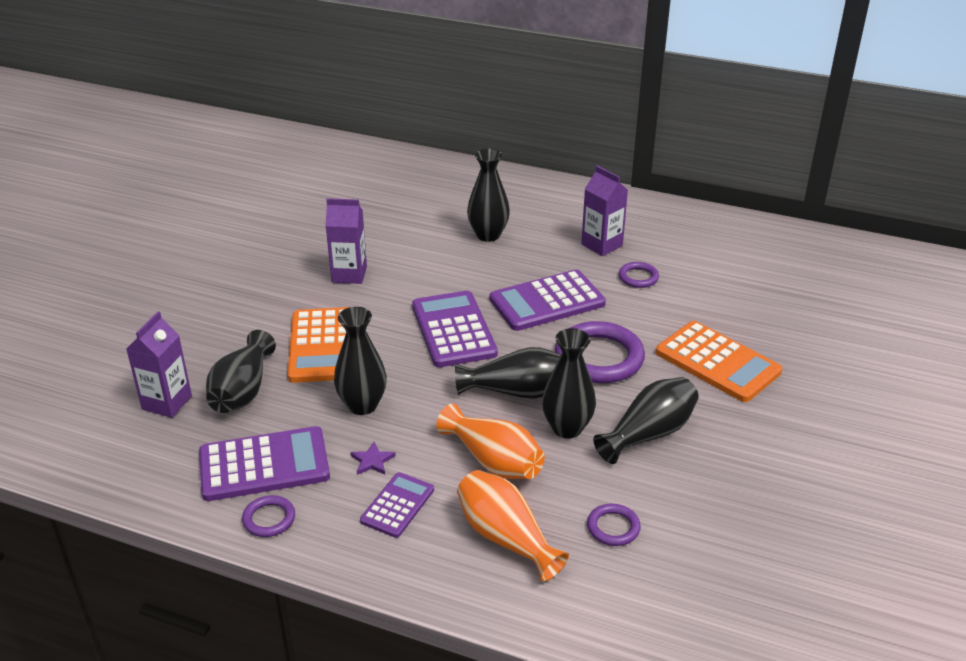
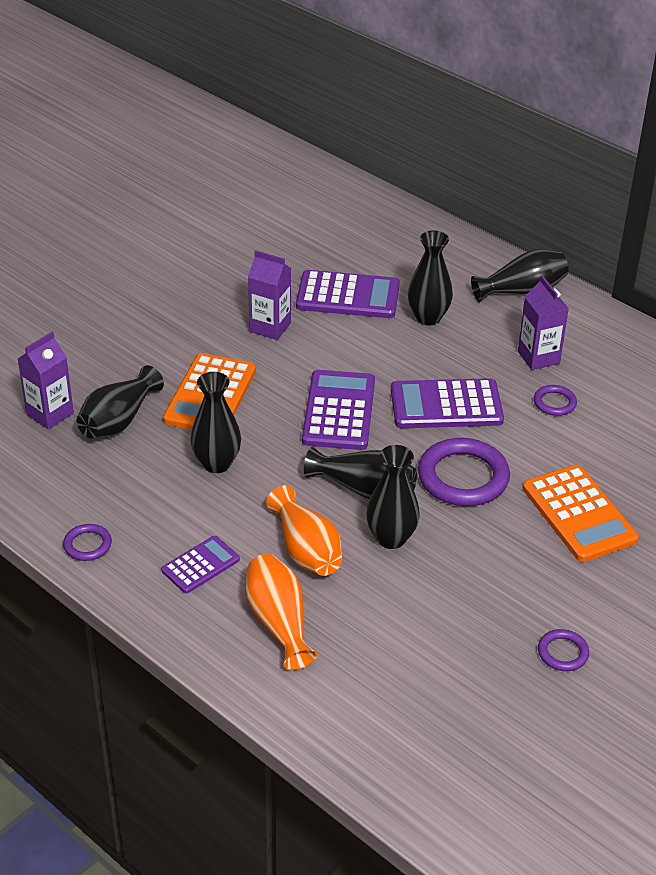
camera: 20 degrees right, 5 degrees up
(264, 465) = (105, 495): purple calculator -> purple calculator (348, 296)
(372, 461) = (199, 518): purple star -> none
(613, 527) = (379, 642): purple ring -> purple ring (562, 653)
(649, 434) = (465, 566): black vase -> black vase (522, 291)

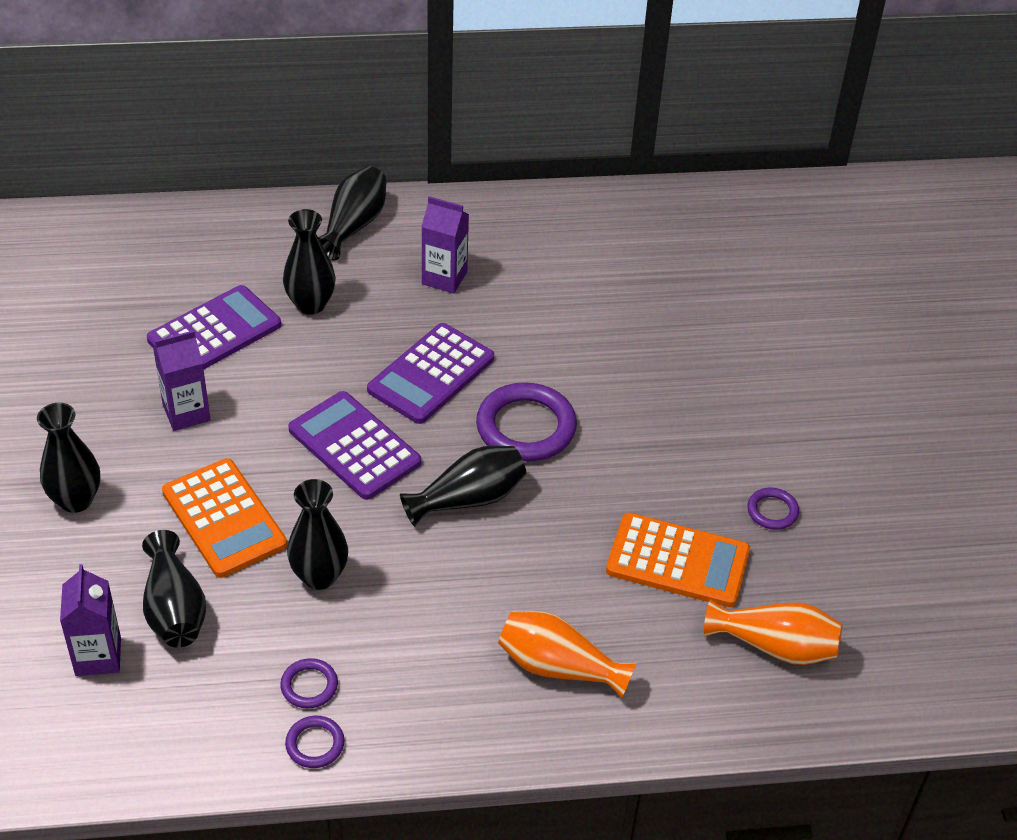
camera: 50 degrees left, 5 degrees up
(200, 565) = (433, 676): purple calculator -> none
(306, 550) = (496, 589): orange vase -> orange vase (775, 646)
(391, 538) = (543, 523): black vase -> black vase (76, 500)
(554, 403) = (507, 310): purple ring -> purple ring (309, 686)
(579, 514) = (643, 391): orange calculator -> orange calculator (678, 561)

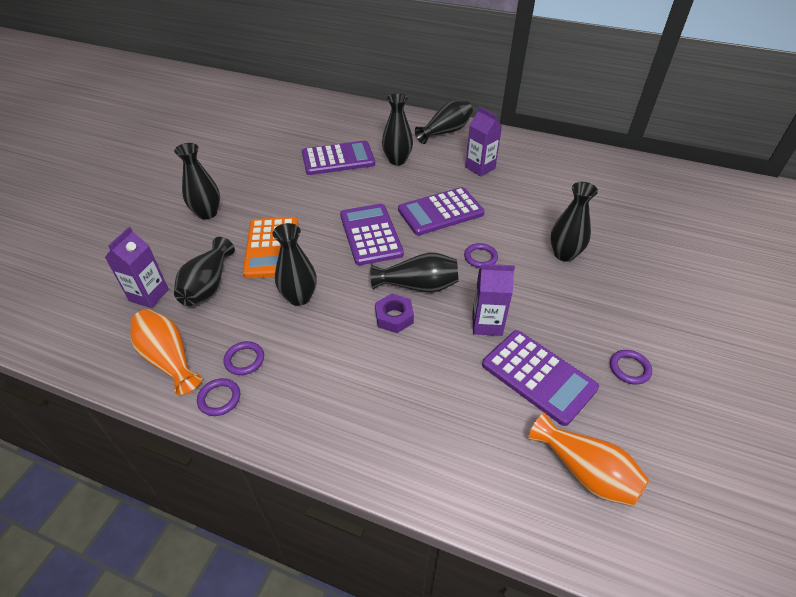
camera: 30 degrees right, 0 degrees up
(186, 413) = (295, 190): purple carton -> purple carton (487, 324)
(464, 554) = (394, 317): none -> purple nut
(526, 427) = (480, 257): purple ring -> purple ring, size x0.50
(559, 667) = (409, 416): orange vase -> orange vase (168, 359)
(630, 383) = (564, 254): none -> black vase
(678, 561) = (538, 376): orange calculator -> purple calculator

